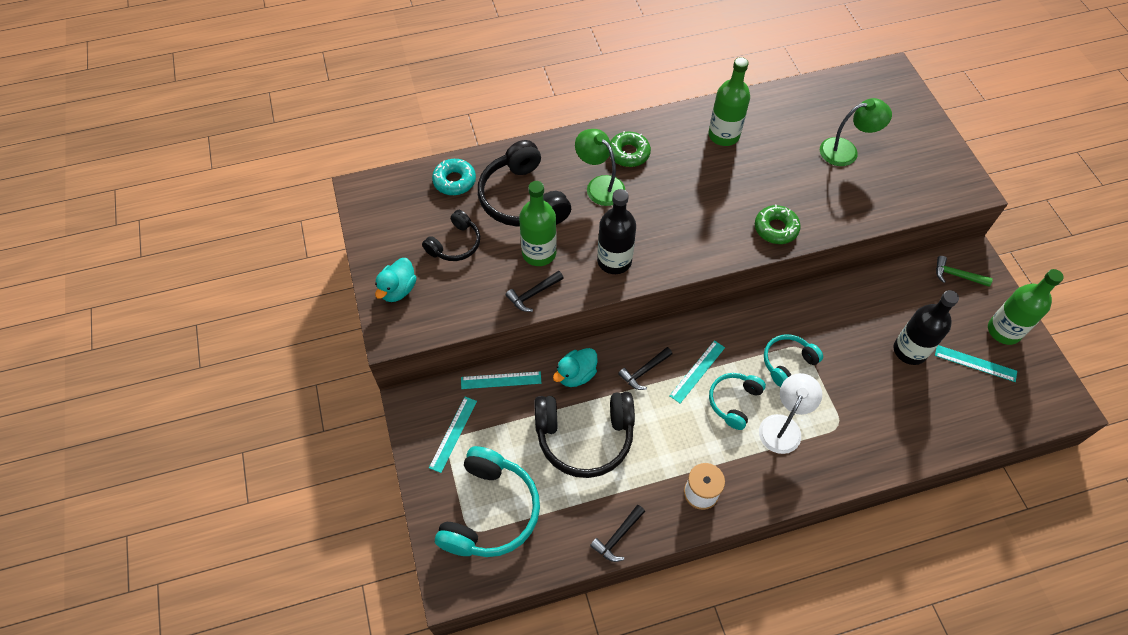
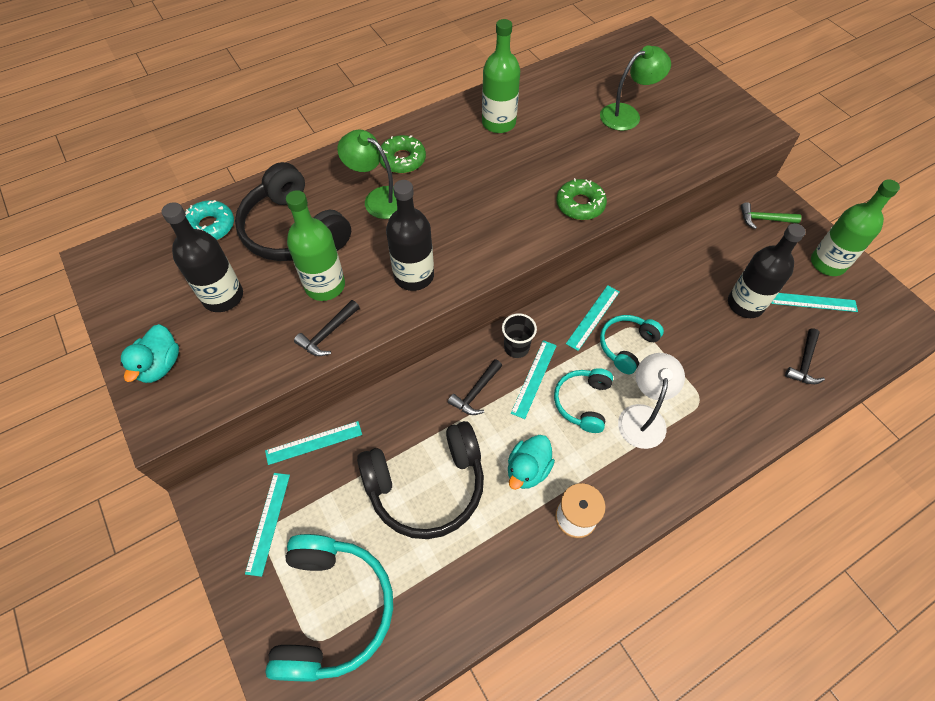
camera: 15 degrees left, 0 degrees up
(455, 244) = (223, 296): black headphones -> black bottle
(576, 375) = (400, 415): turquoise duck -> turquoise duck (528, 469)
(618, 537) = (494, 599): black hammer -> black hammer (804, 362)
(689, 341) = (516, 347): none -> black cup
(765, 330) = (593, 317): none -> turquoise ruler

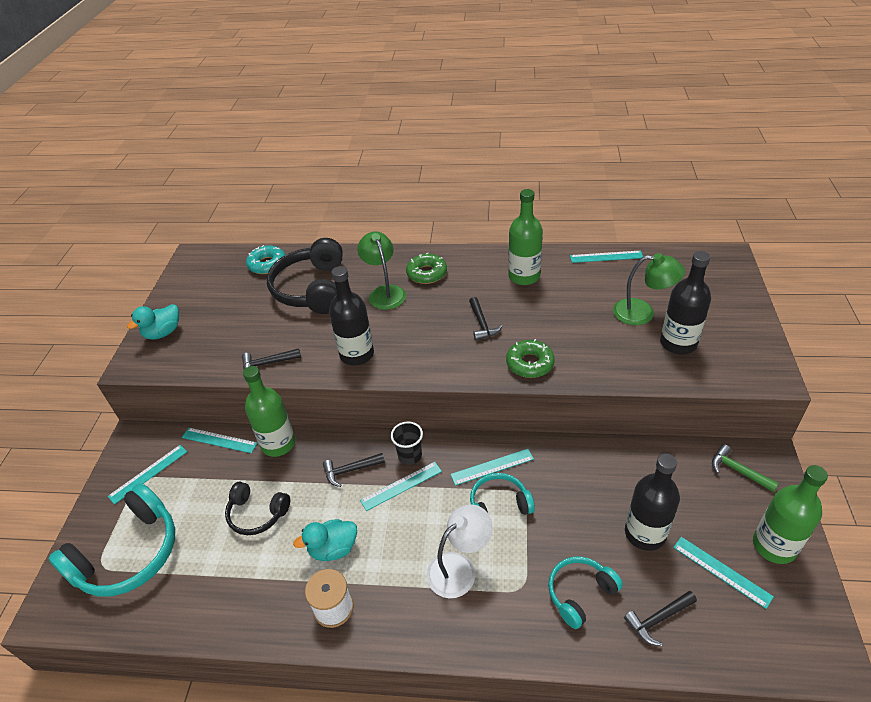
camera: 40 degrees right, 15 degrees down
(223, 296) = (233, 310): black bottle -> black bottle (678, 343)
(325, 285) = (296, 332): green bottle -> green bottle (278, 444)
(427, 486) = (257, 514): black headphones -> black headphones, size x0.57
(504, 187) = (482, 324): none -> black hammer
(552, 73) = (606, 257): none -> turquoise ruler
(582, 402) = (421, 526): turquoise headphones -> turquoise headphones (580, 593)

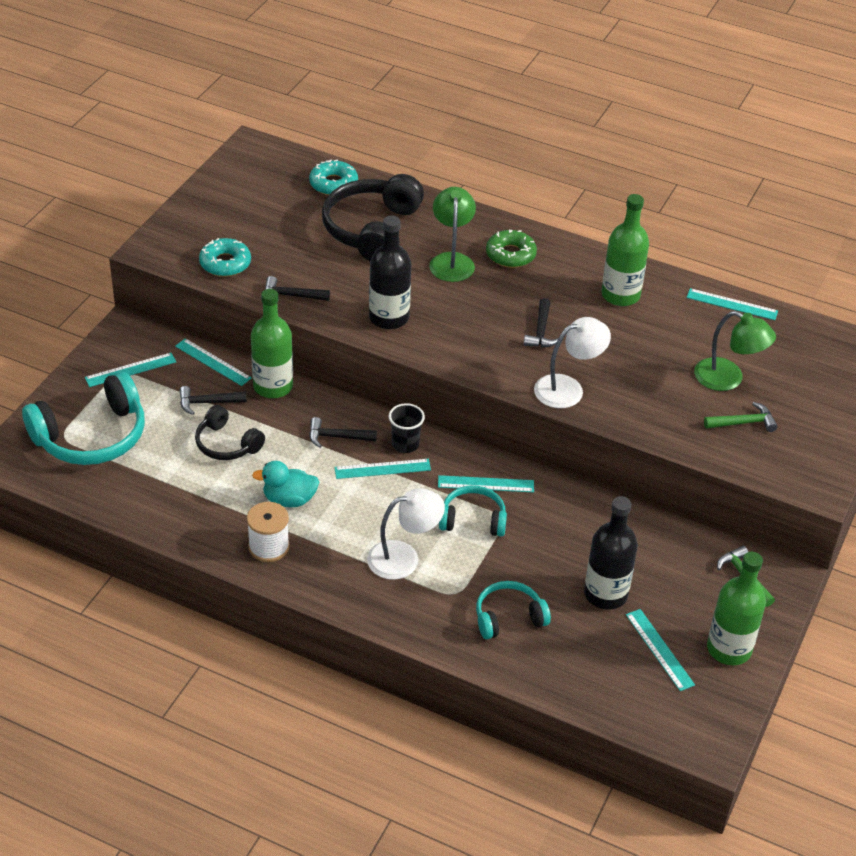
camera: 15 degrees right, 0 degrees up
(163, 333) = (192, 226): turquoise duck -> none
(201, 355) = (225, 263): none -> turquoise donut
(530, 363) = (568, 388): green donut -> white lamp
(658, 619) = (570, 662): black hammer -> black hammer (208, 403)
(678, 343) = (743, 423): black bottle -> green hammer

